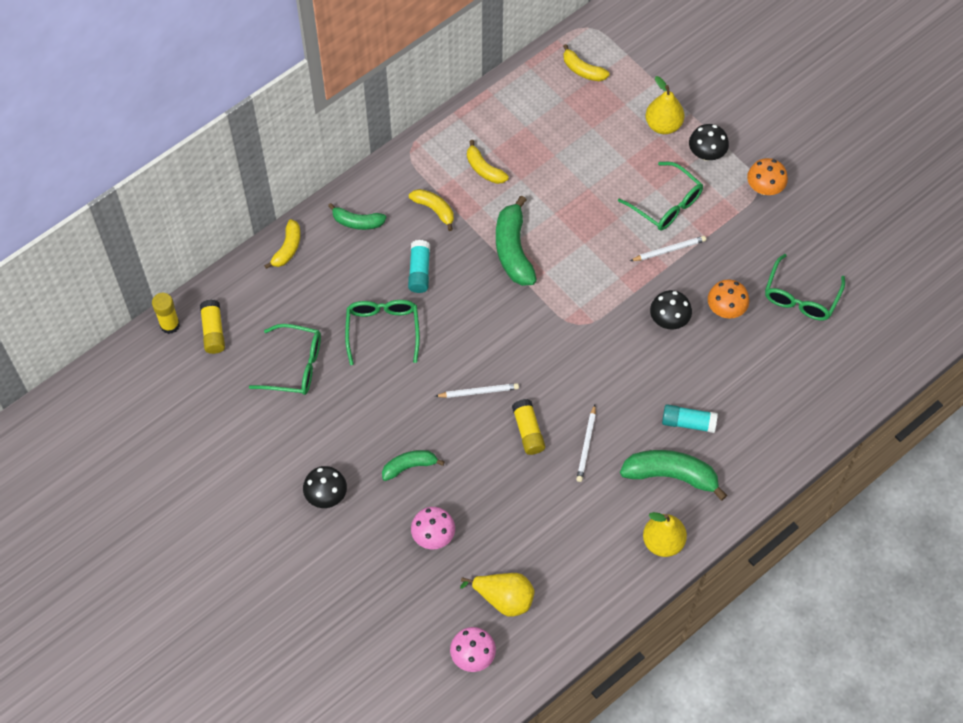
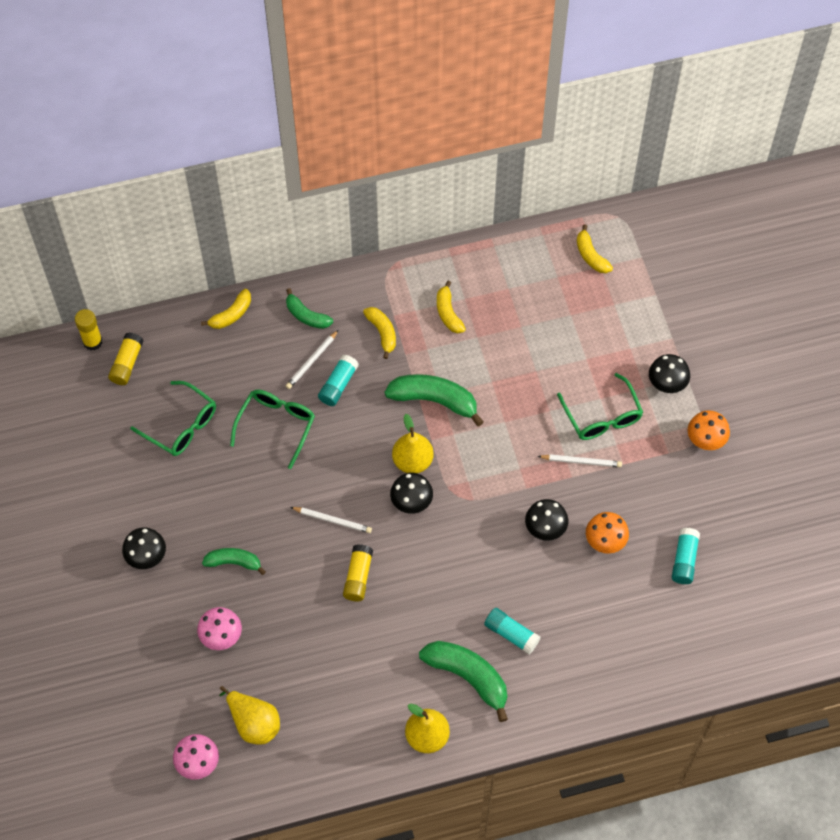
camera: 25 degrees right, 0 degrees up
(513, 250) = (435, 400): green banana -> green banana turned 90 degrees clockwise
(540, 346) = (411, 502): none -> black mushroom
(586, 445) = (404, 613): white pencil -> white pencil (312, 361)
(663, 125) = (640, 339): yellow pear -> yellow pear (412, 461)
(800, 297) = (684, 560): green glasses -> turquoise glue stick

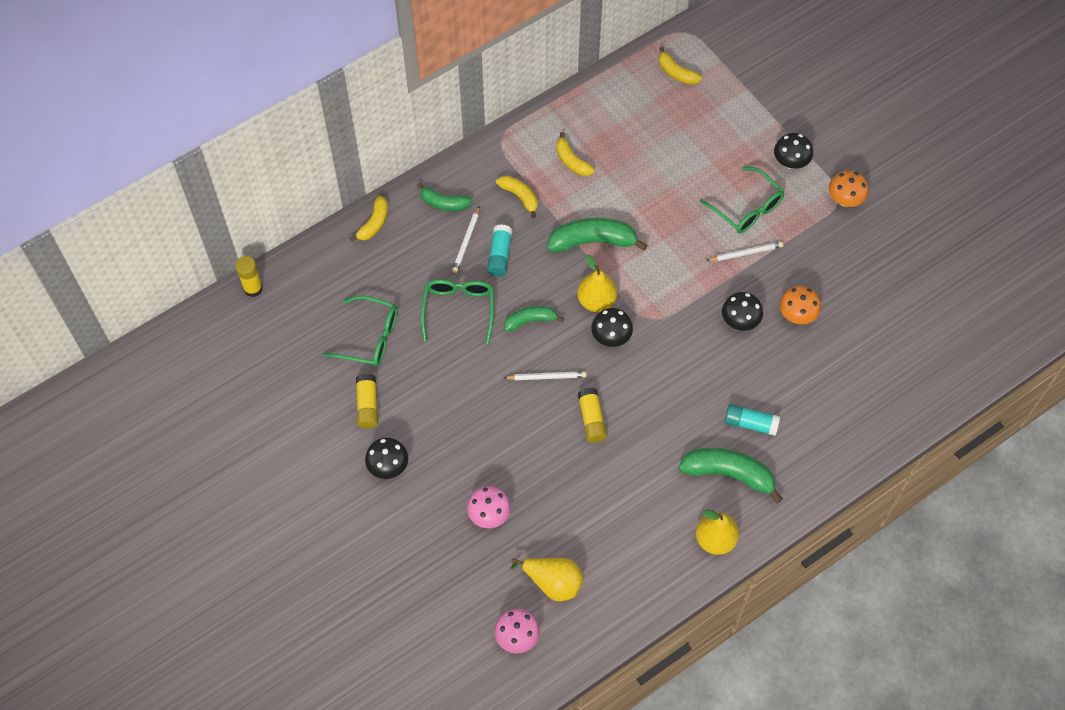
camera: 20 degrees left, 0 degrees up
(127, 364) = (294, 298): yellow glue stick -> yellow glue stick (367, 405)
(234, 562) = (472, 444): green banana -> green banana (530, 320)
(684, 560) = (872, 309): turquoise glue stick -> none

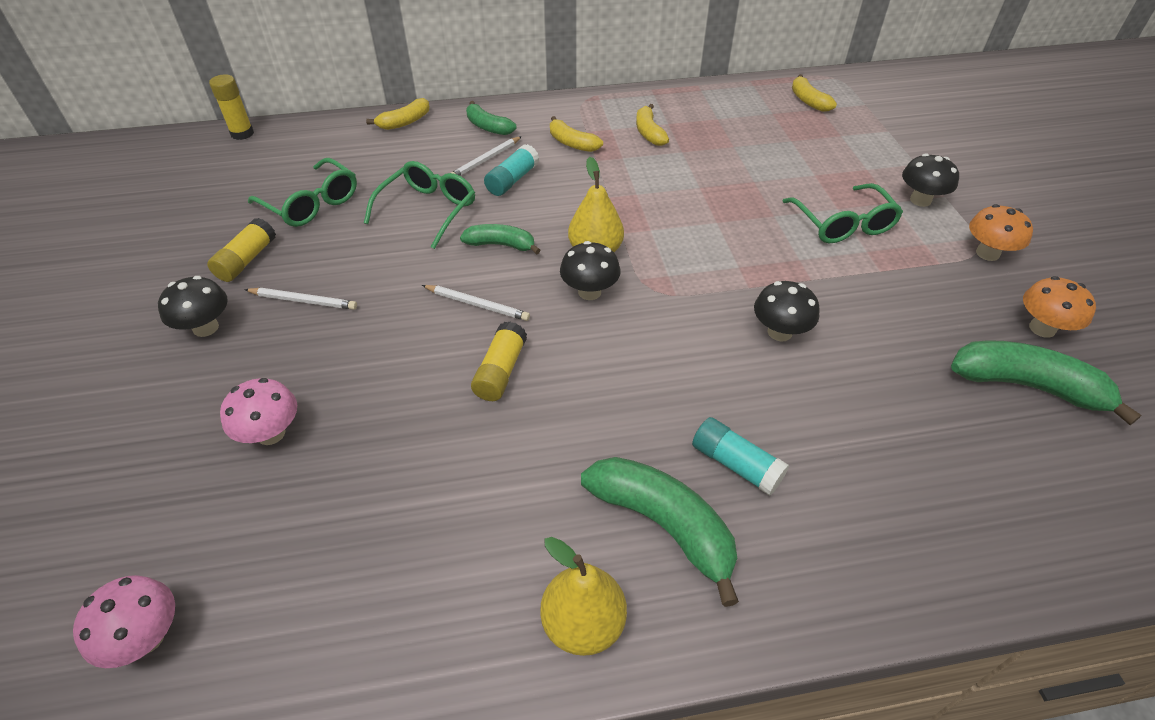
camera: 25 degrees right, 15 degrees down
(520, 197) = (572, 143): yellow banana -> yellow banana turned 150 degrees clockwise
(553, 583) = (274, 572): yellow pear -> none
(593, 241) = (628, 199): green banana -> green banana (1027, 386)
(746, 253) = (822, 265): white pencil -> white pencil (303, 301)
(797, 315) = (871, 352): orange mushroom -> orange mushroom (1042, 328)

